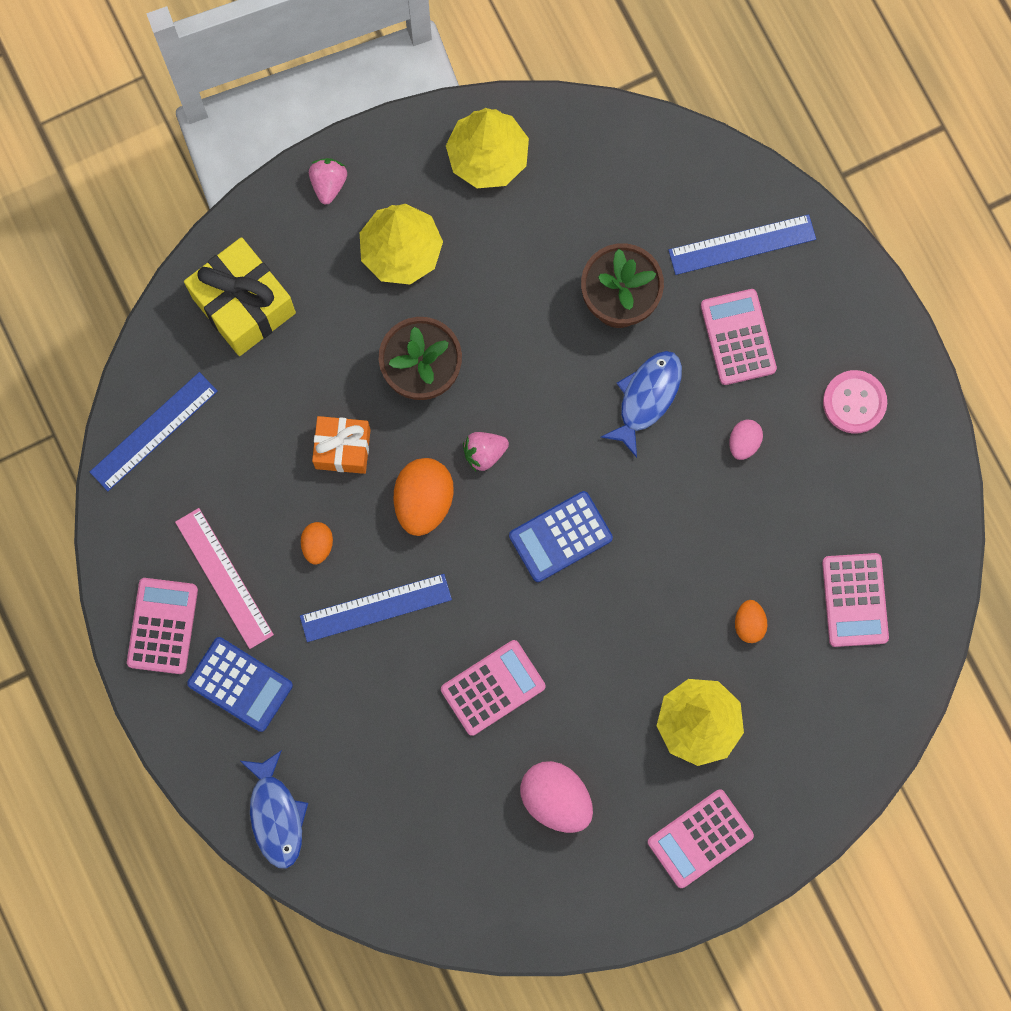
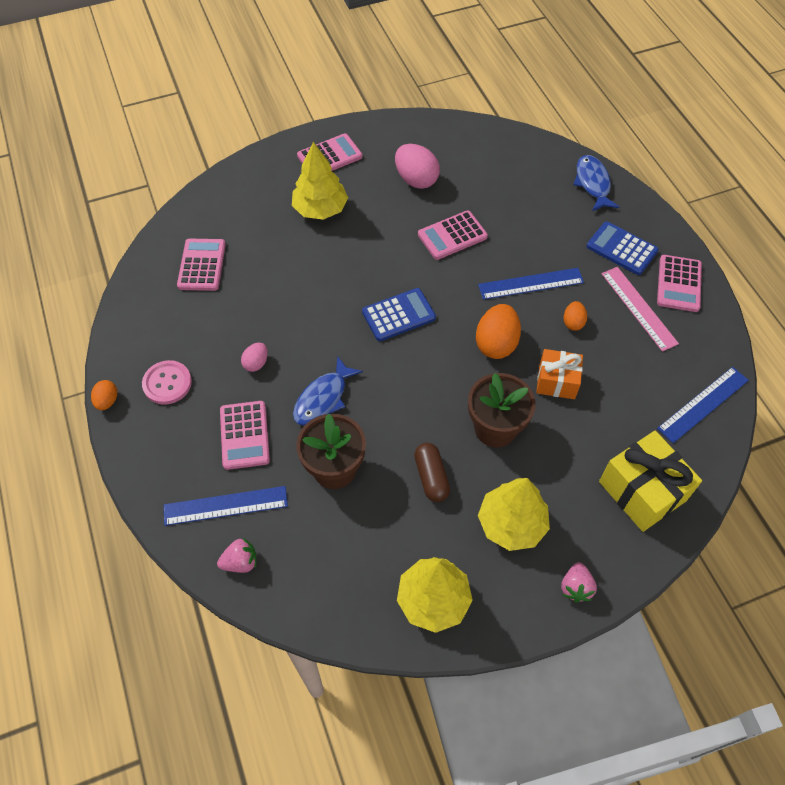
camera: 175 degrees left, 20 degrees down
(484, 453) = (450, 371): pink strawberry -> pink strawberry (240, 562)
(499, 301) = (431, 477): none -> brown capsule
(749, 624) = (276, 257): orange egg -> orange egg (107, 401)

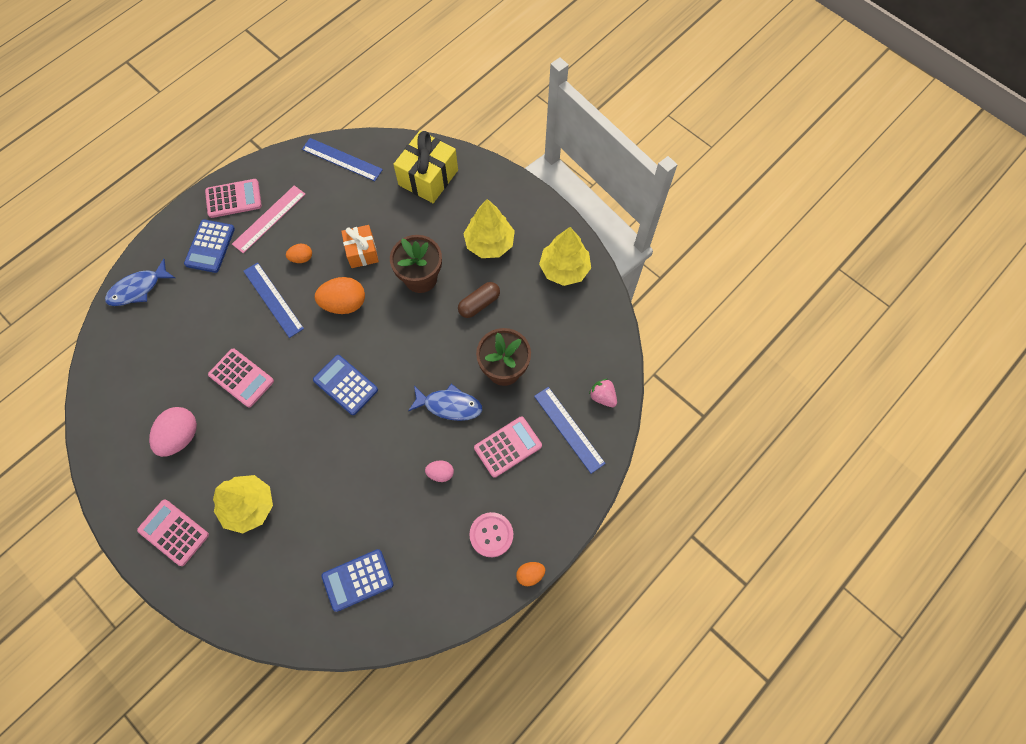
camera: 115 degrees left, 10 degrees up
(202, 265) = (357, 580): pink calculator -> blue calculator
(575, 587) = (514, 195): pink strawberry -> none

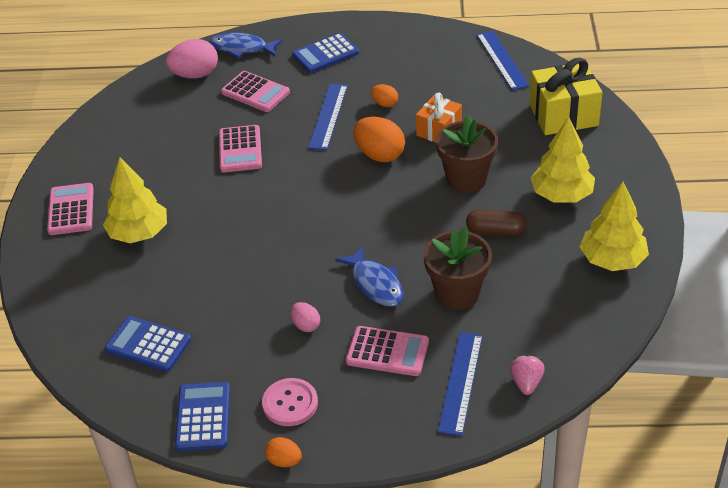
camera: 50 degrees right, 25 degrees down
(180, 436) = (152, 155): pink egg -> pink egg (195, 75)
(233, 199) = (381, 35): pink calculator -> pink calculator (255, 92)
(269, 219) = (392, 64): pink ruler -> none
(345, 385) = (310, 209): blue calculator -> blue calculator (203, 417)

